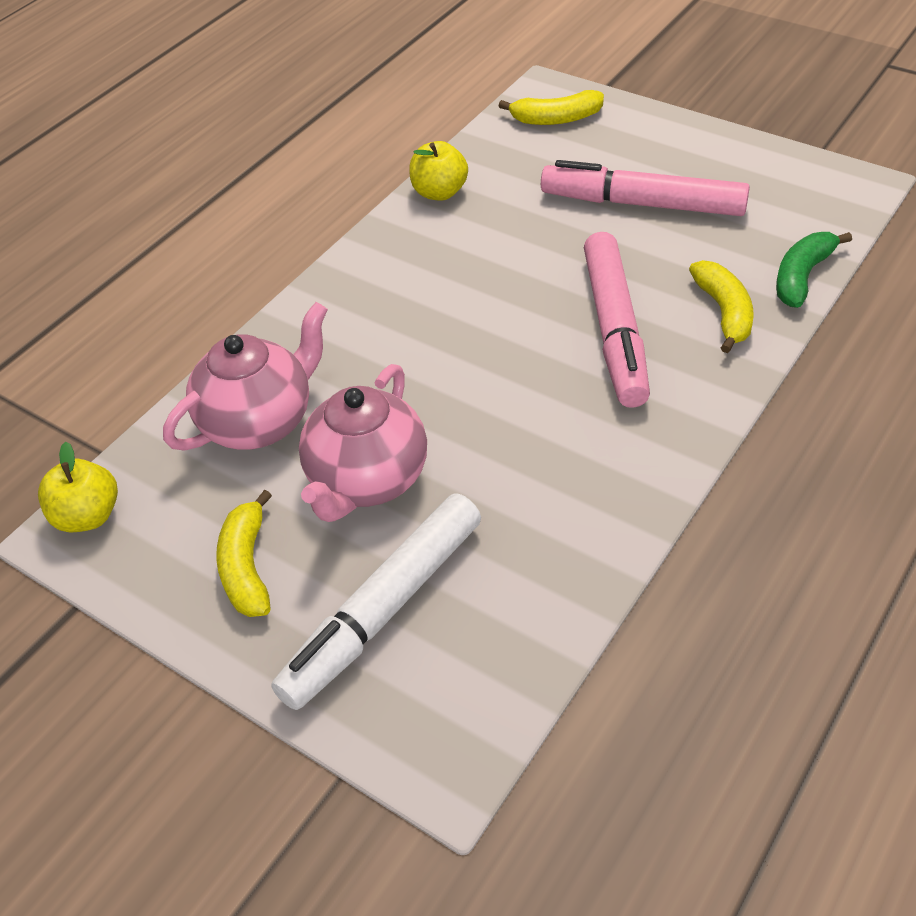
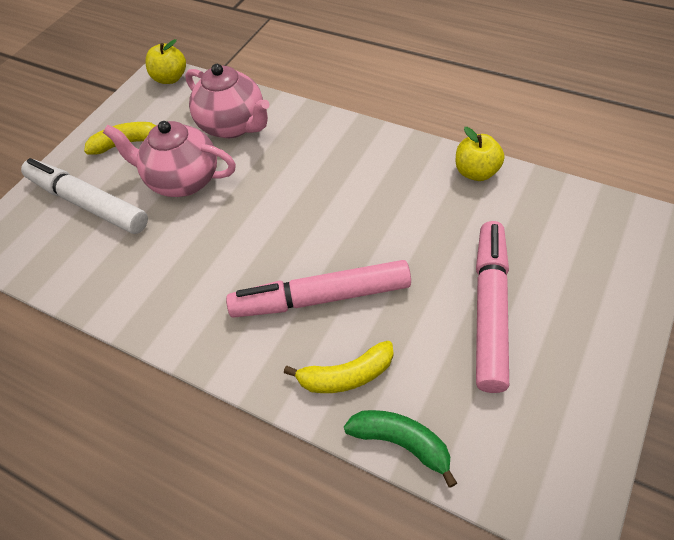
camera: 85 degrees right, 5 degrees up
(556, 119) = (607, 235): yellow banana -> none

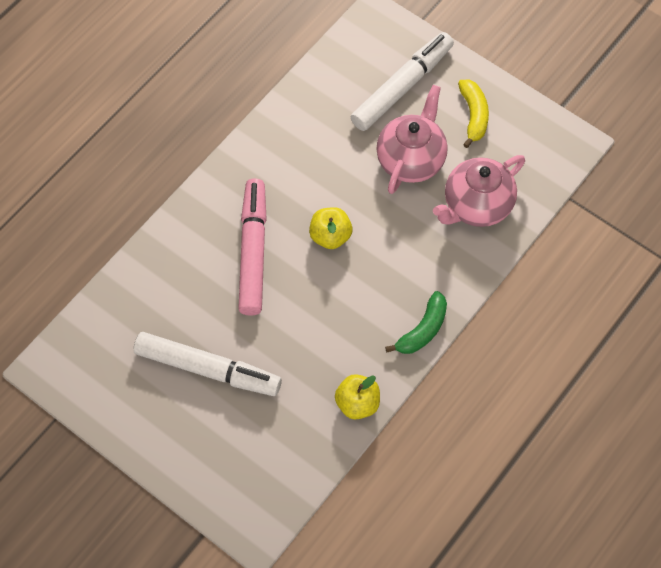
camera: 95 degrees right, 10 degrees up
(170, 78) = (566, 153): yellow apple -> yellow apple (330, 236)
(346, 376) = (181, 257): yellow banana -> none
(401, 443) = (121, 282): green banana -> green banana (423, 330)
(490, 309) = (208, 369): pink marker -> white marker

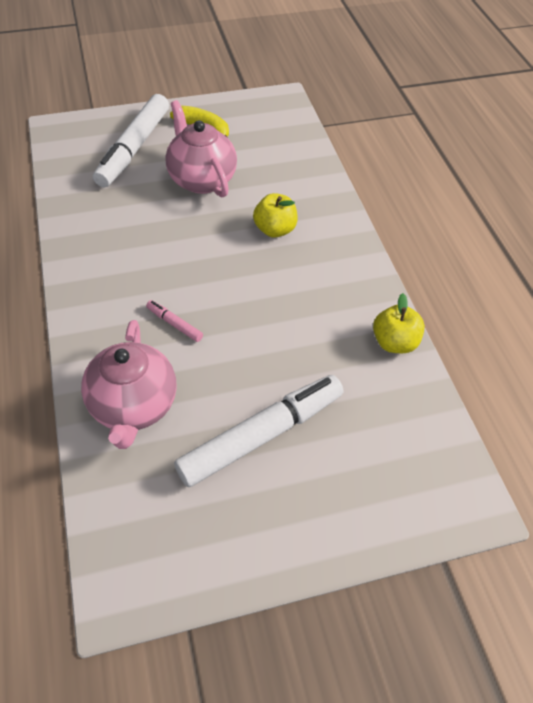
camera: 55 degrees left, 10 degrees down
(253, 251) = (174, 324): pink marker -> pink marker, size x0.42
(330, 236) = (216, 264): yellow apple -> yellow apple (275, 229)
(402, 87) = (134, 148): white marker -> white marker turned 150 degrees counterclockwise
(423, 330) = (360, 260): green banana -> none
(476, 206) = (280, 169): pink teapot -> pink teapot (133, 406)

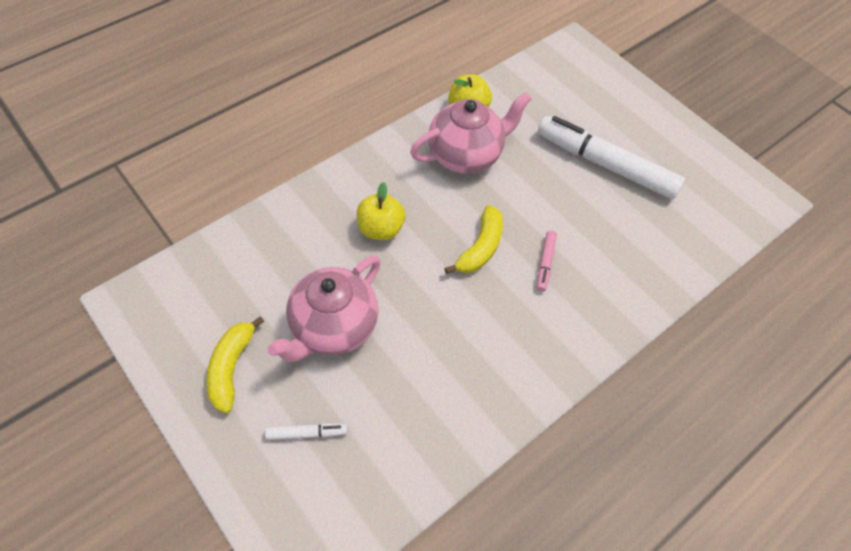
camera: 115 degrees left, 5 degrees up
(133, 406) = (642, 255): pink teapot -> pink teapot (466, 155)
(134, 148) = (307, 433): white marker -> white marker, size x0.42
(218, 285) = (480, 248): none -> yellow banana

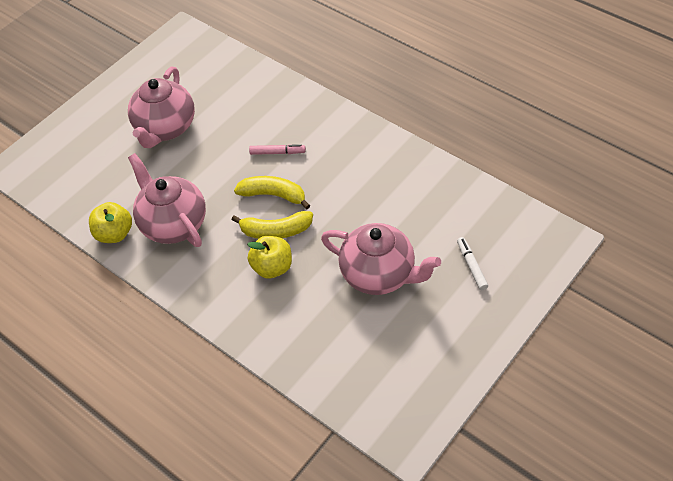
camera: 95 degrees left, 5 degrees down
(231, 368) = (439, 334): yellow banana -> yellow banana (275, 231)
(605, 165) = (165, 128): white marker -> pink teapot

